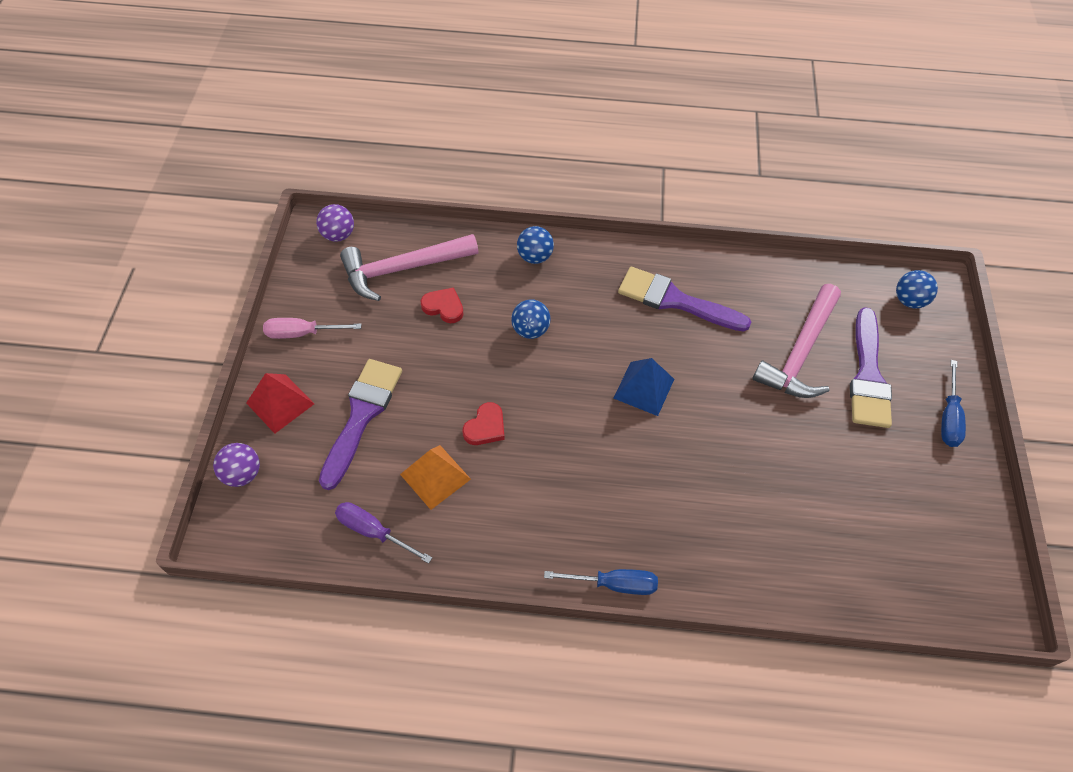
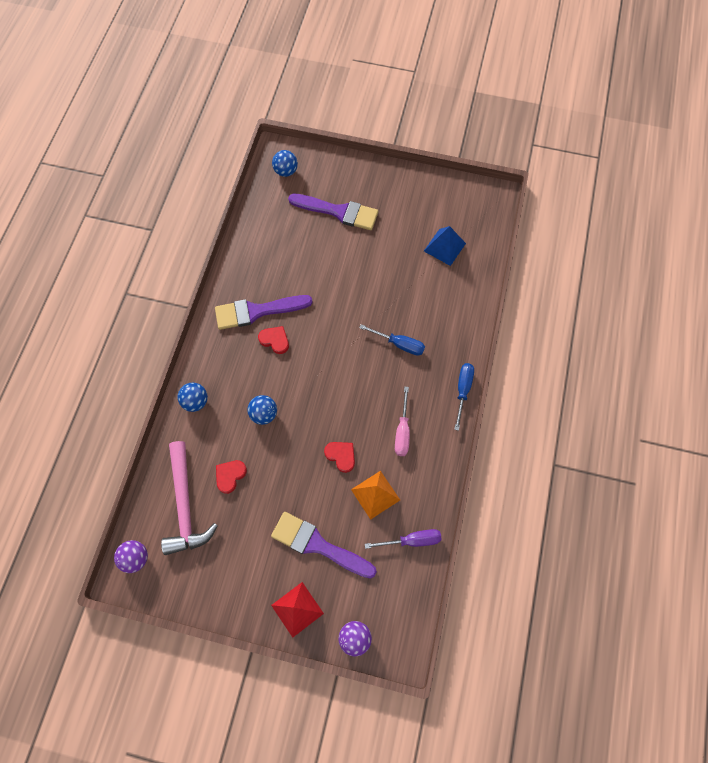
camera: 80 degrees left, 10 degrees up
(302, 333) = (233, 591): pink screwdriver -> pink screwdriver (402, 431)
(373, 531) = (412, 540): purple screwdriver -> purple screwdriver turned 135 degrees counterclockwise
(638, 326) = (275, 340): none -> red heart
(644, 388) = (326, 346): blue pyramid -> blue pyramid (444, 247)
(675, 300) = (257, 311): purple brush -> purple brush turned 45 degrees clockwise
(800, 353) = (315, 245): pink hammer -> none
(948, 417) = (375, 178): blue screwdriver -> blue screwdriver (399, 344)

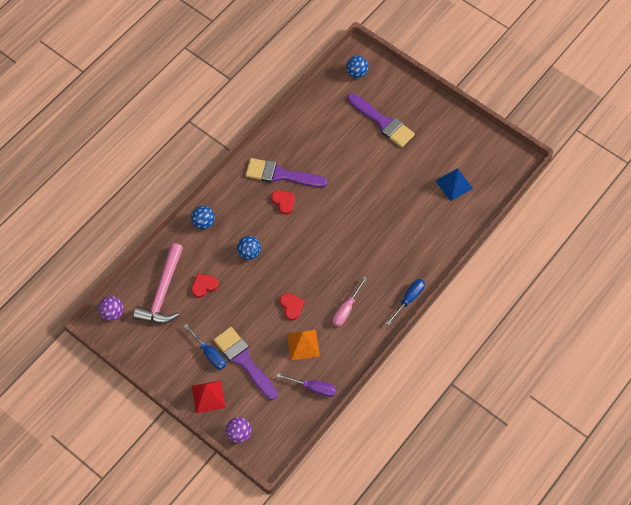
camera: 25 degrees right, 5 degrees down
(399, 344) = (378, 244): blue screwdriver -> blue screwdriver (209, 353)

